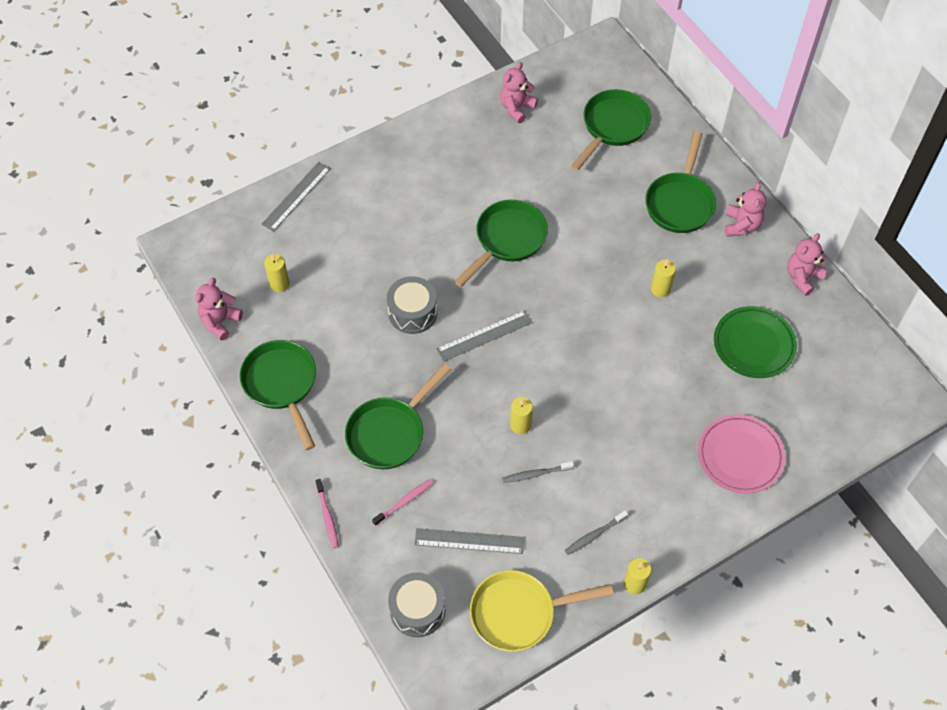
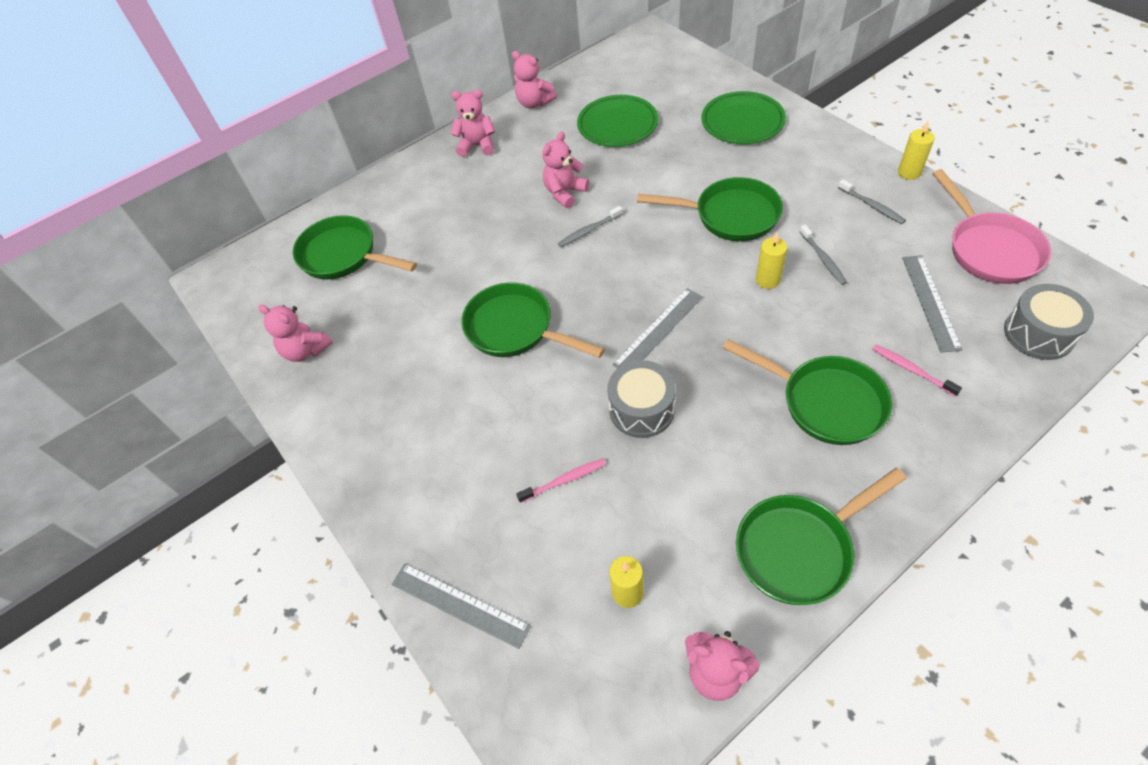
camera: 90 degrees left, 5 degrees down
(327, 516) = (971, 448): pink toothbrush -> pink toothbrush (564, 480)
(484, 335) = (658, 330): grey ruler -> grey ruler turned 75 degrees clockwise
(519, 613) = (989, 249): yellow pan -> pink pan
(607, 302) = (589, 230): none -> grey toothbrush
(660, 289) = (565, 193): yellow candle -> pink teddy bear
(680, 202) = (450, 190): green pan -> green pan (730, 216)
(740, 456) = (742, 122): pink plate -> green plate

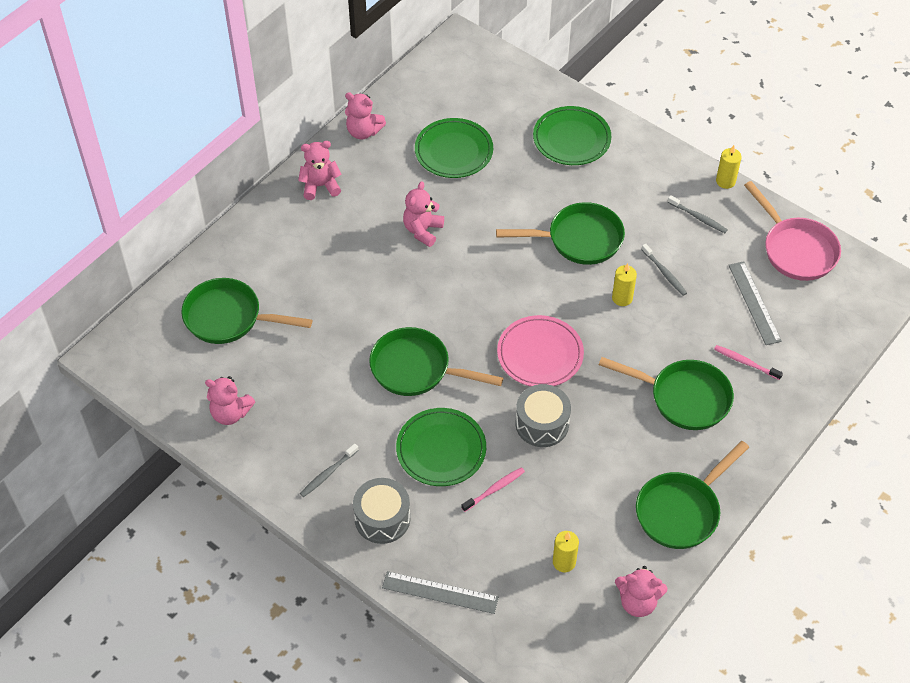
camera: 20 degrees left, 0 degrees up
(515, 423) = (441, 450): none -> green plate
(589, 230) = (456, 267): grey toothbrush -> grey toothbrush (328, 473)
(658, 330) = (540, 354): grey ruler -> pink plate
(1038, 333) = (836, 320): grey drum -> grey drum (382, 518)

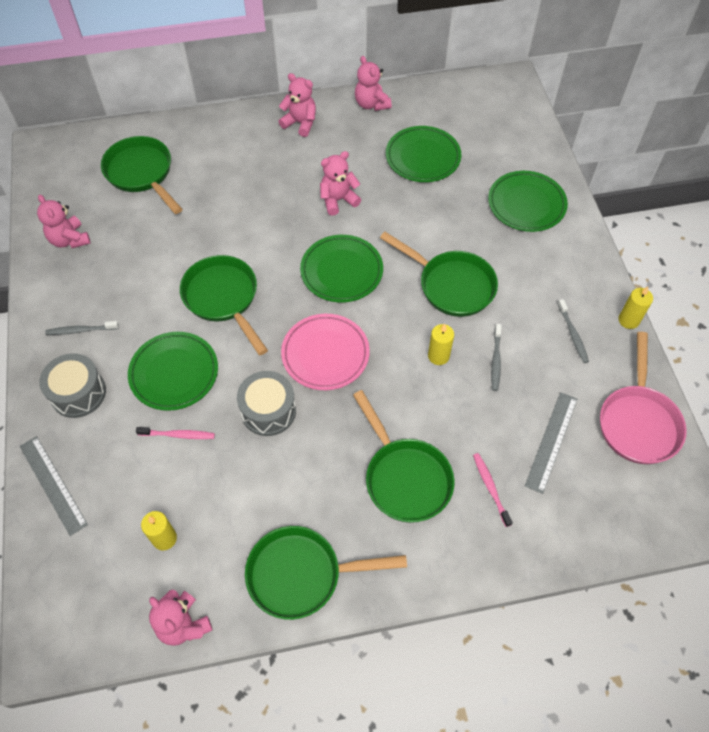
camera: 40 degrees right, 5 degrees up
(486, 285) = (341, 271): none -> green plate

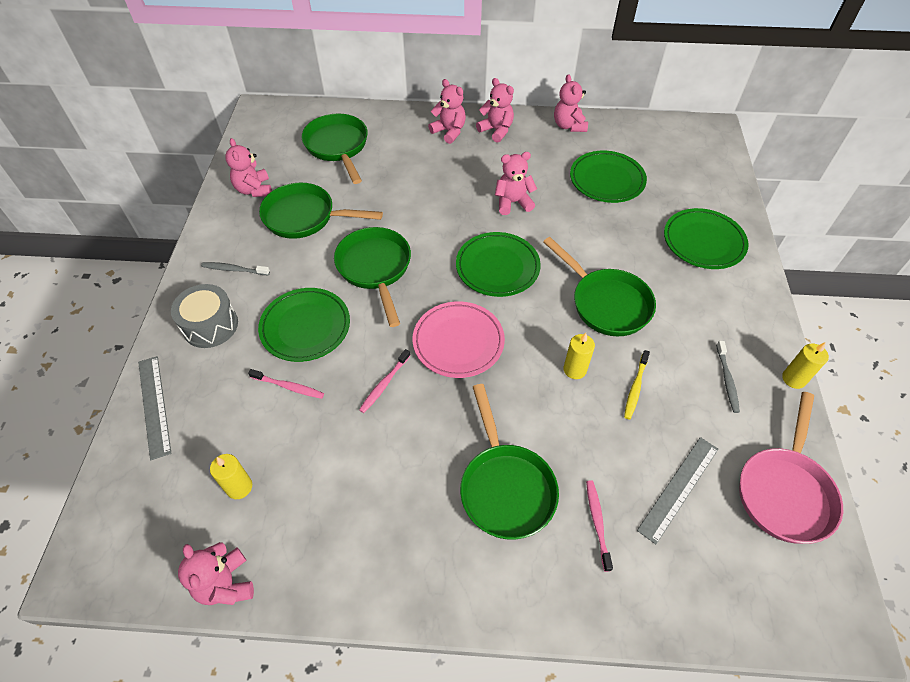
camera: 15 degrees right, 5 degrees down
(252, 134) = (449, 131): none -> pink teddy bear
(268, 411) = (384, 384): grey drum -> pink toothbrush
(302, 574) = (365, 564): green pan -> green pan (305, 217)
(496, 360) = (635, 387): grey toothbrush -> yellow toothbrush

